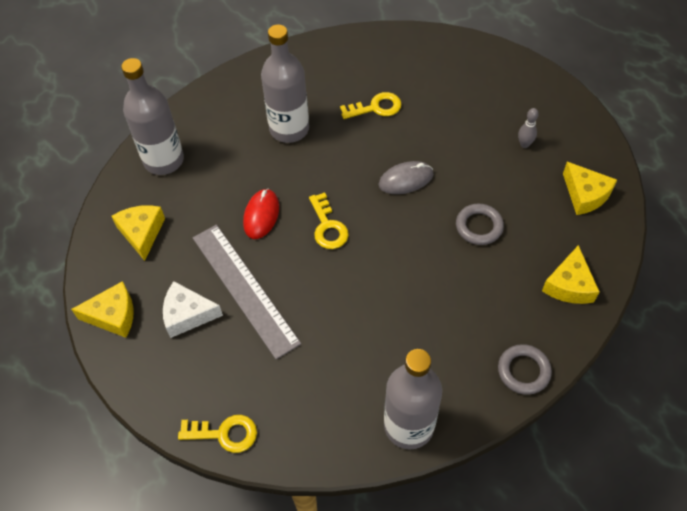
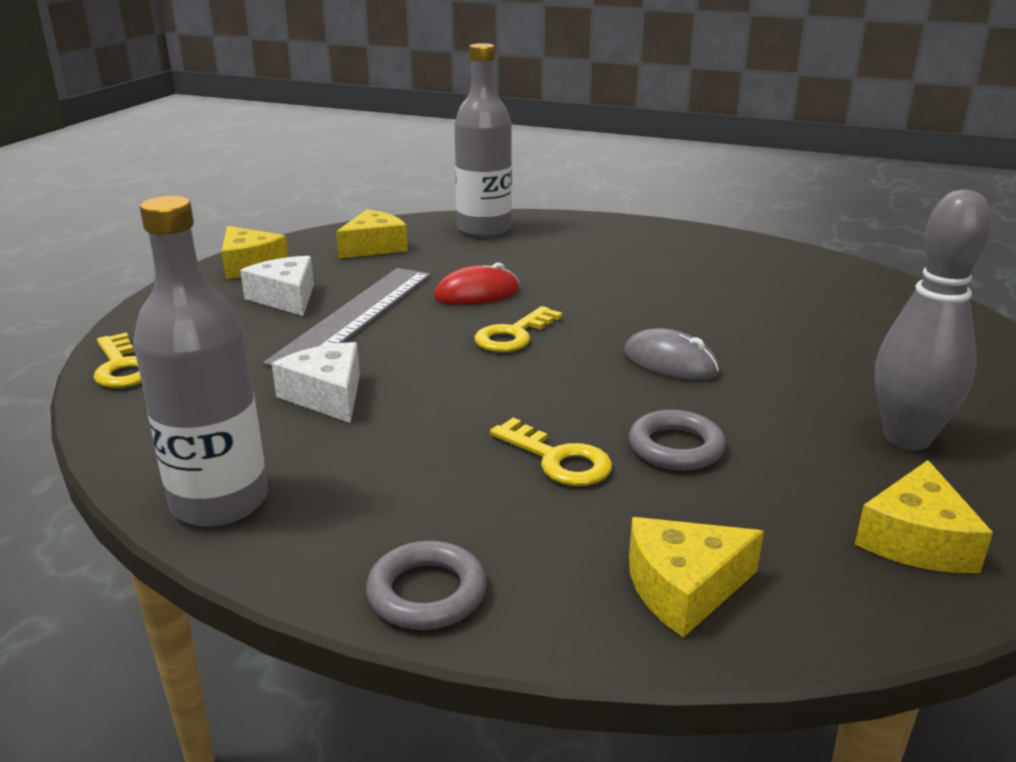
camera: 55 degrees right, 30 degrees down
(289, 129) = (628, 271): grey bottle -> none
(335, 342) = (327, 395): none -> white cheese
(375, 107) = (754, 307): yellow key -> yellow key (558, 459)
(524, 144) = (907, 438): grey bowling pin -> grey bowling pin, size x2.33

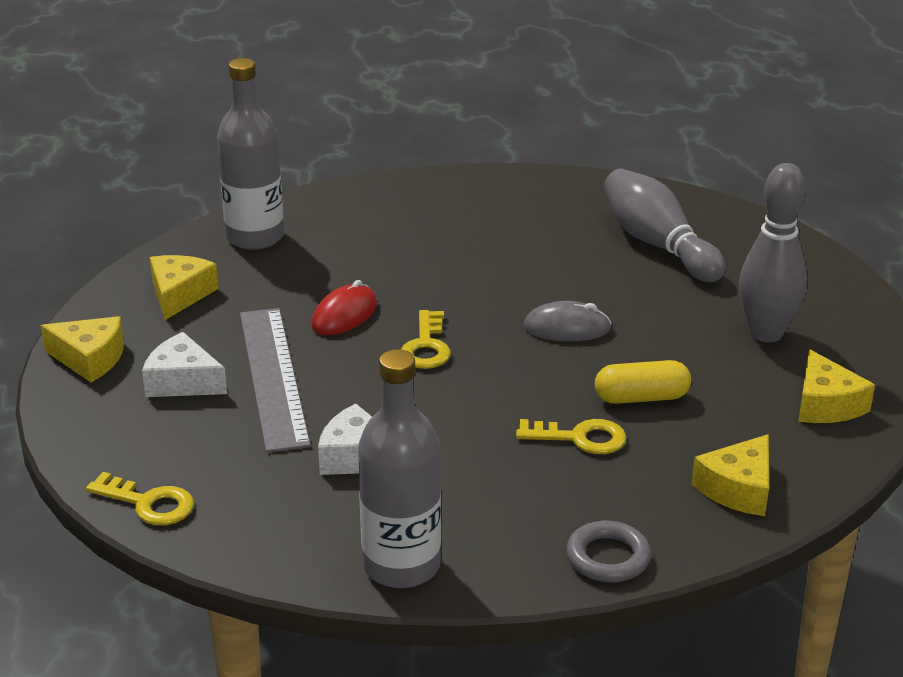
camera: 35 degrees left, 5 degrees up
(676, 447) = (641, 397): grey ring -> yellow capsule
(857, 326) = (658, 245): none -> grey bowling pin

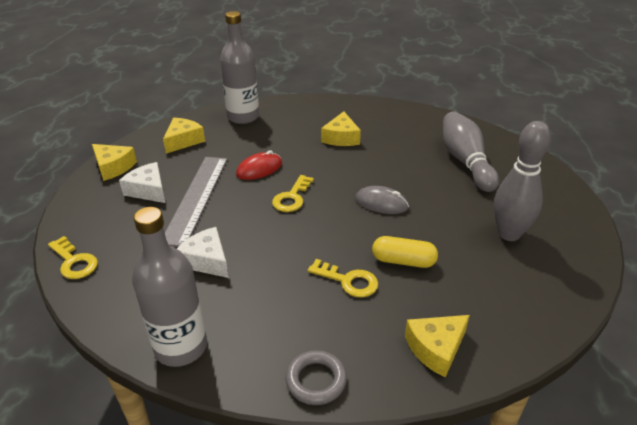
camera: 20 degrees right, 5 degrees up
(826, 404) = (529, 296): yellow cheese -> yellow cheese (341, 138)

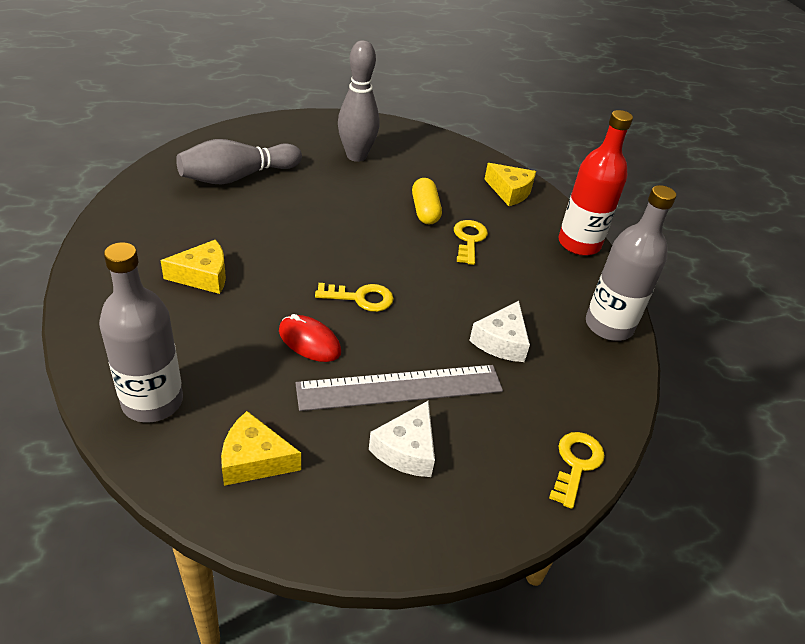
camera: 115 degrees left, 5 degrees up
(113, 167) = (366, 529): yellow cheese -> none
(316, 380) = (579, 244): grey ring -> red bottle
(381, 203) = (342, 229): grey mouse -> none

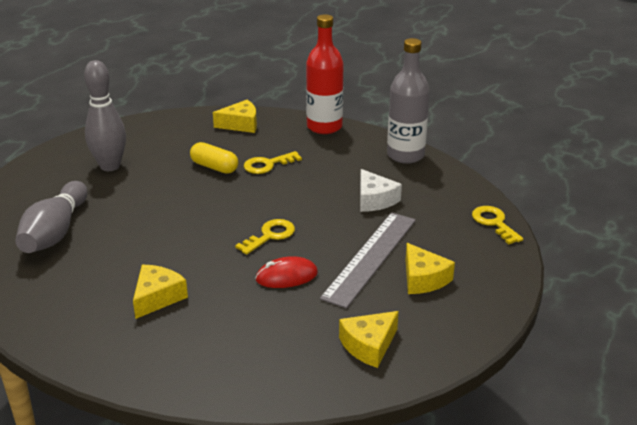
camera: 45 degrees left, 10 degrees down
(152, 401) = (266, 372): grey bottle -> none
(406, 450) = (423, 279): white cheese -> yellow cheese
(469, 240) = (268, 165): yellow key -> yellow key turned 75 degrees counterclockwise

